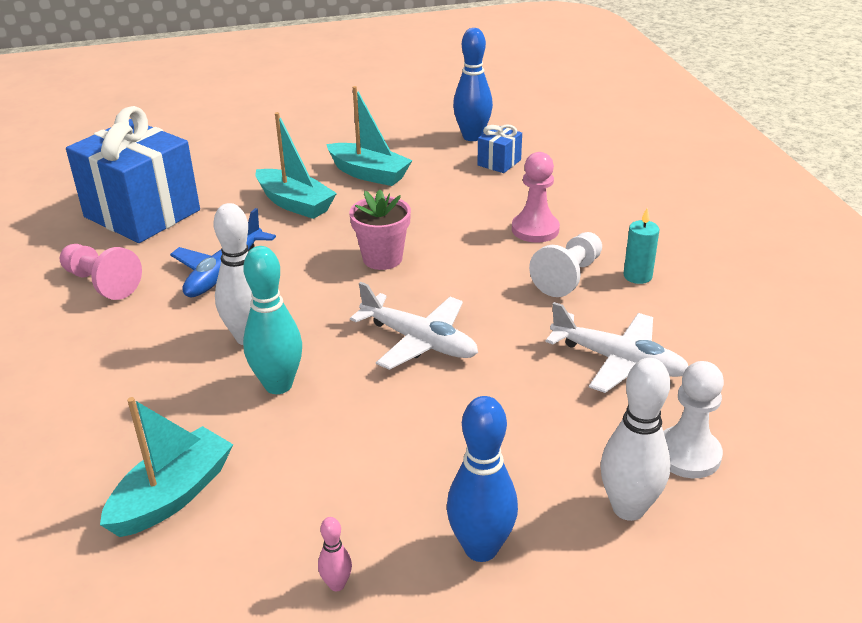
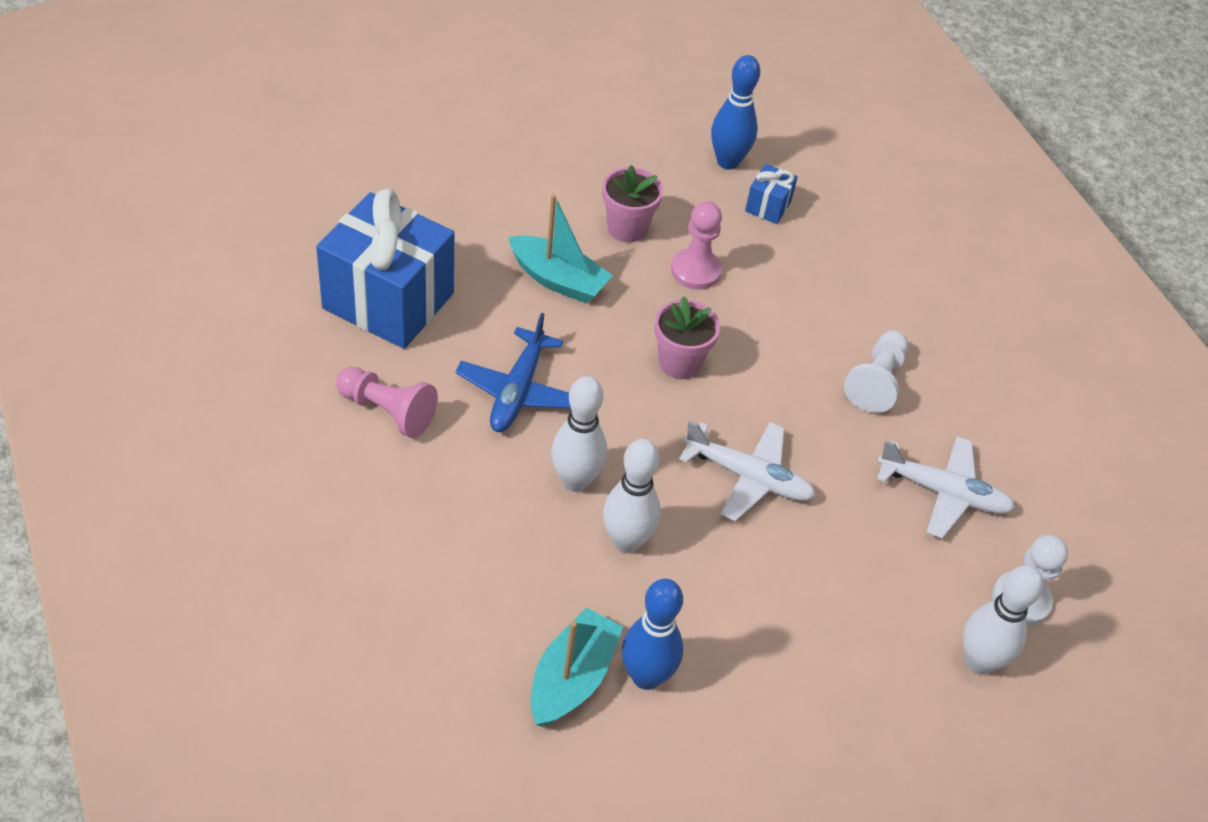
camera: 15 degrees left, 15 degrees up
(278, 385) = (626, 541): turquoise bowling pin -> white bowling pin
(337, 584) = (750, 758): pink bowling pin -> none
(369, 174) = (627, 228): turquoise boat -> pink flower pot
(481, 548) = (863, 713): blue bowling pin -> blue bowling pin (646, 676)
(535, 229) = (829, 313): pink pawn -> pink pawn (695, 271)
(637, 276) = (944, 378): turquoise candle -> none

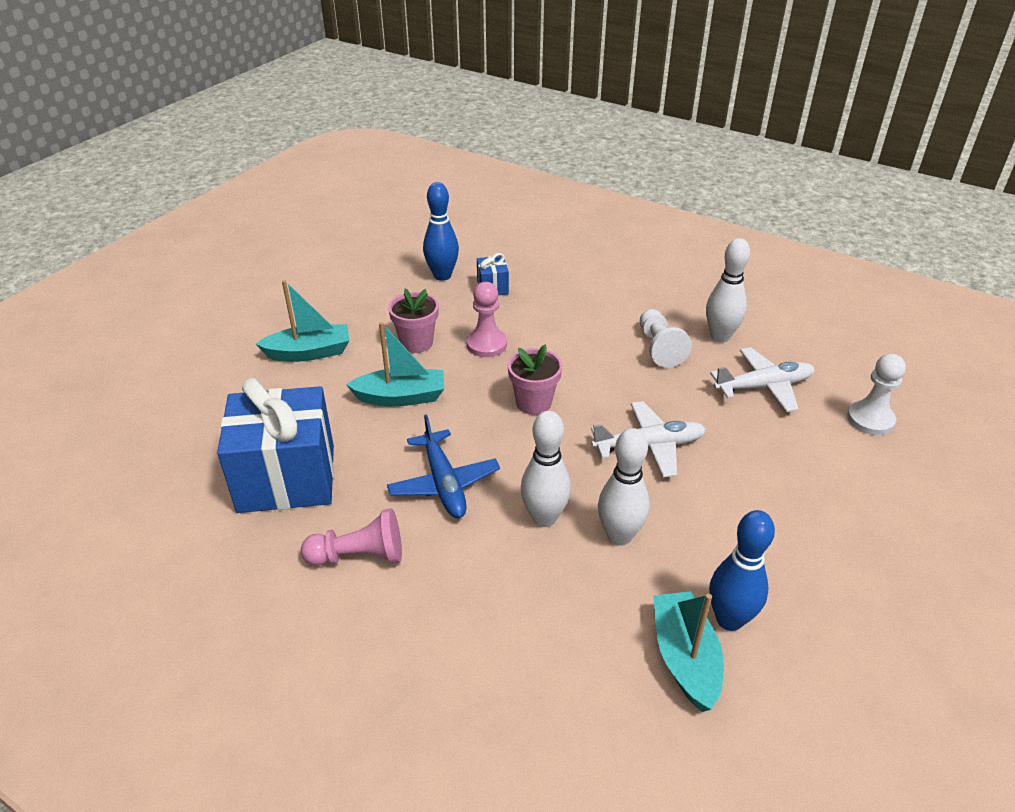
camera: 30 degrees left, 10 degrees down
(515, 180) = (309, 352): none -> turquoise boat
(978, 661) = (892, 469): white bowling pin -> white bowling pin (720, 336)

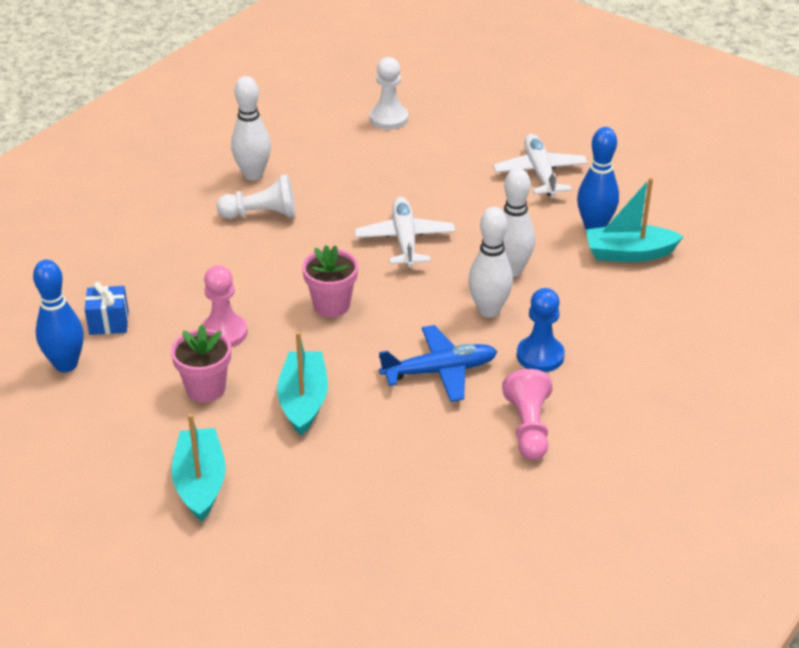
camera: 85 degrees left, 0 degrees up
(287, 478) = (421, 486): blue gift -> none
(472, 564) = (540, 356): none -> blue pawn
(763, 386) = (335, 163): white plane -> white plane (540, 173)

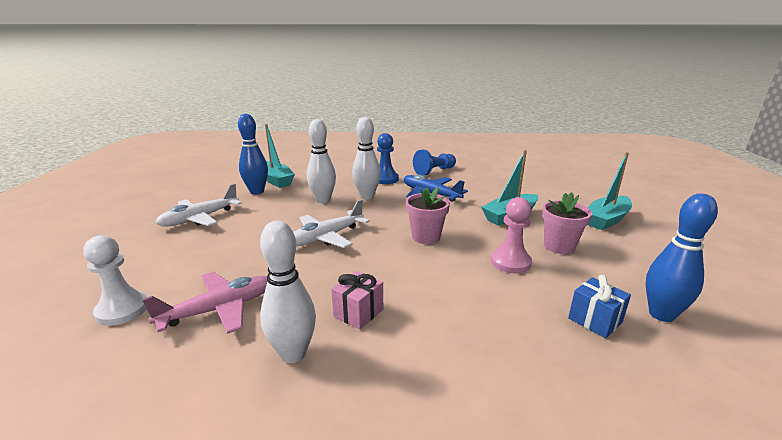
camera: 125 degrees left, 15 degrees down
(261, 214) = (358, 313): white pawn -> pink gift
(341, 156) = (219, 309): none -> pink plane
(528, 427) = (434, 171): pink pawn -> blue pawn

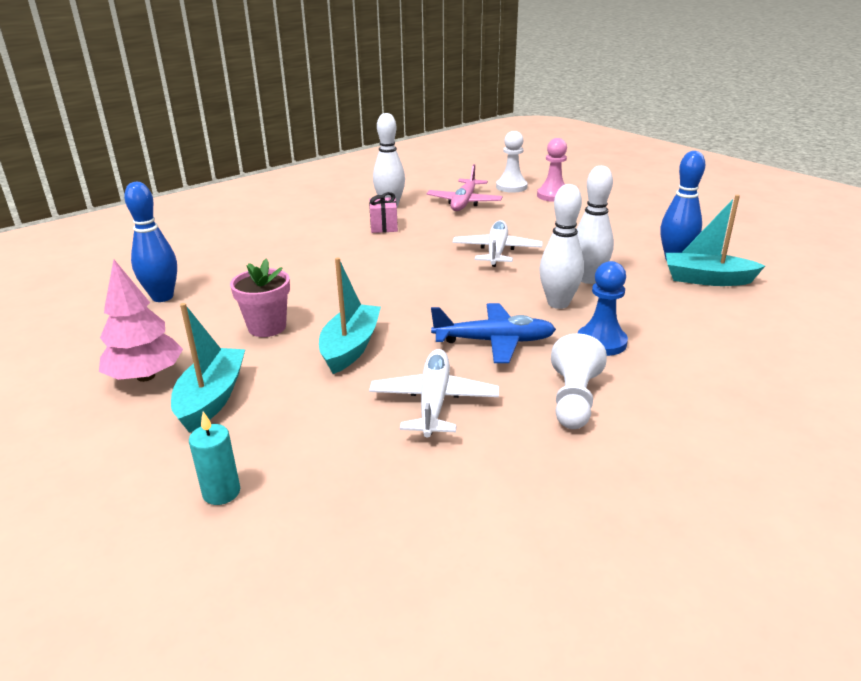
camera: 140 degrees right, 5 degrees up
(200, 218) = (630, 224): white plane -> white plane (433, 401)
(426, 237) = (412, 284): pink flower pot -> none
(434, 171) = (574, 399): blue pawn -> white pawn
(510, 262) = (308, 292): pink pawn -> pink pawn (553, 196)
(595, 320) = (218, 275): blue gift -> none
(603, 190) = (221, 492): none -> turquoise candle
(655, 244) = (146, 376): none -> pink tree

